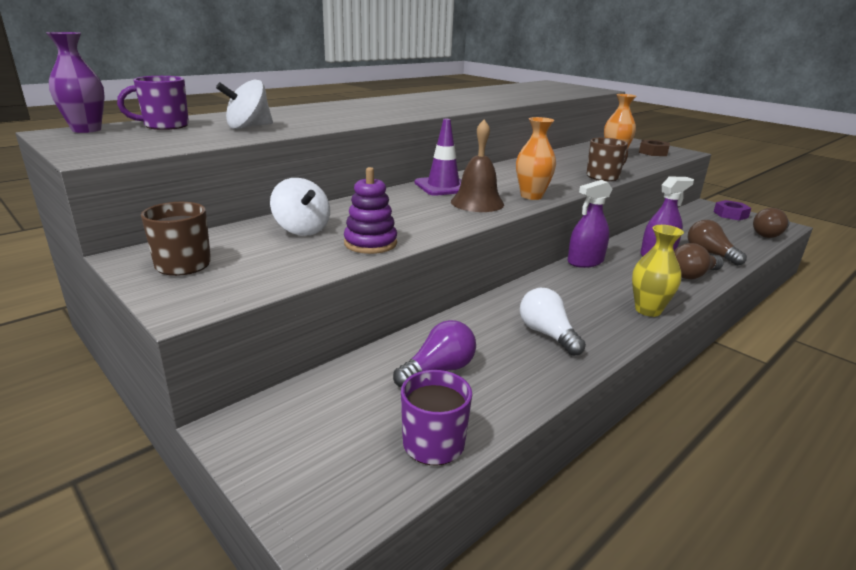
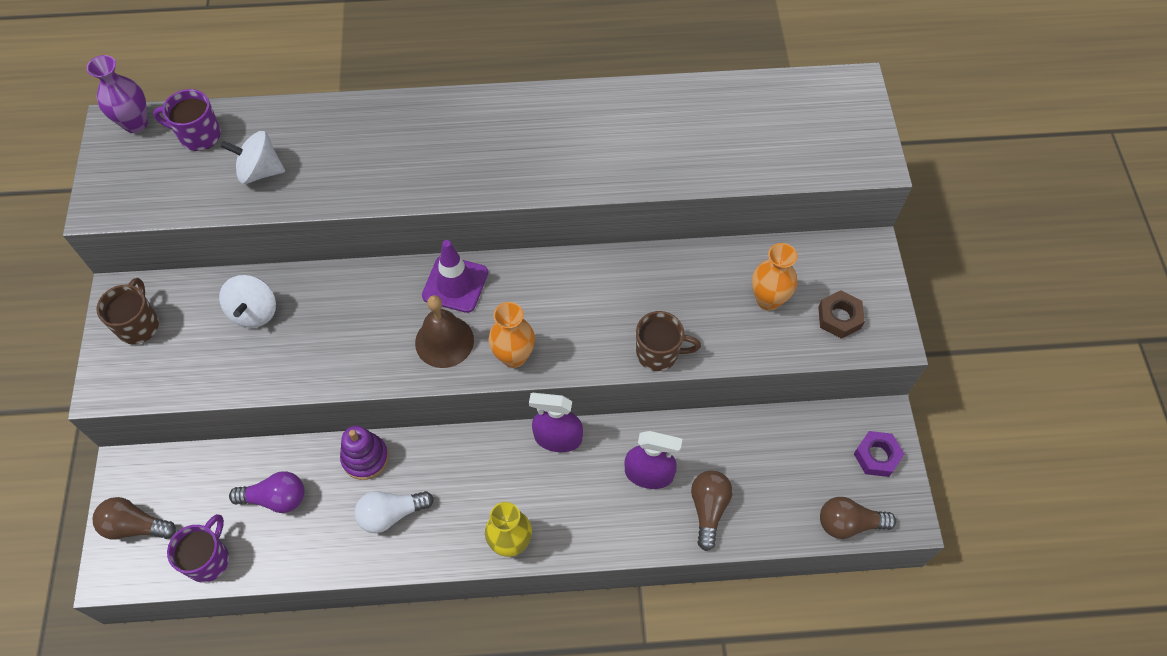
camera: 40 degrees right, 35 degrees up
(370, 243) = (280, 368): purple stacking toy -> purple stacking toy (365, 458)
(547, 334) = (391, 514): white light bulb -> white light bulb turned 120 degrees counterclockwise
(693, 275) = (631, 528): brown light bulb -> brown light bulb (135, 526)

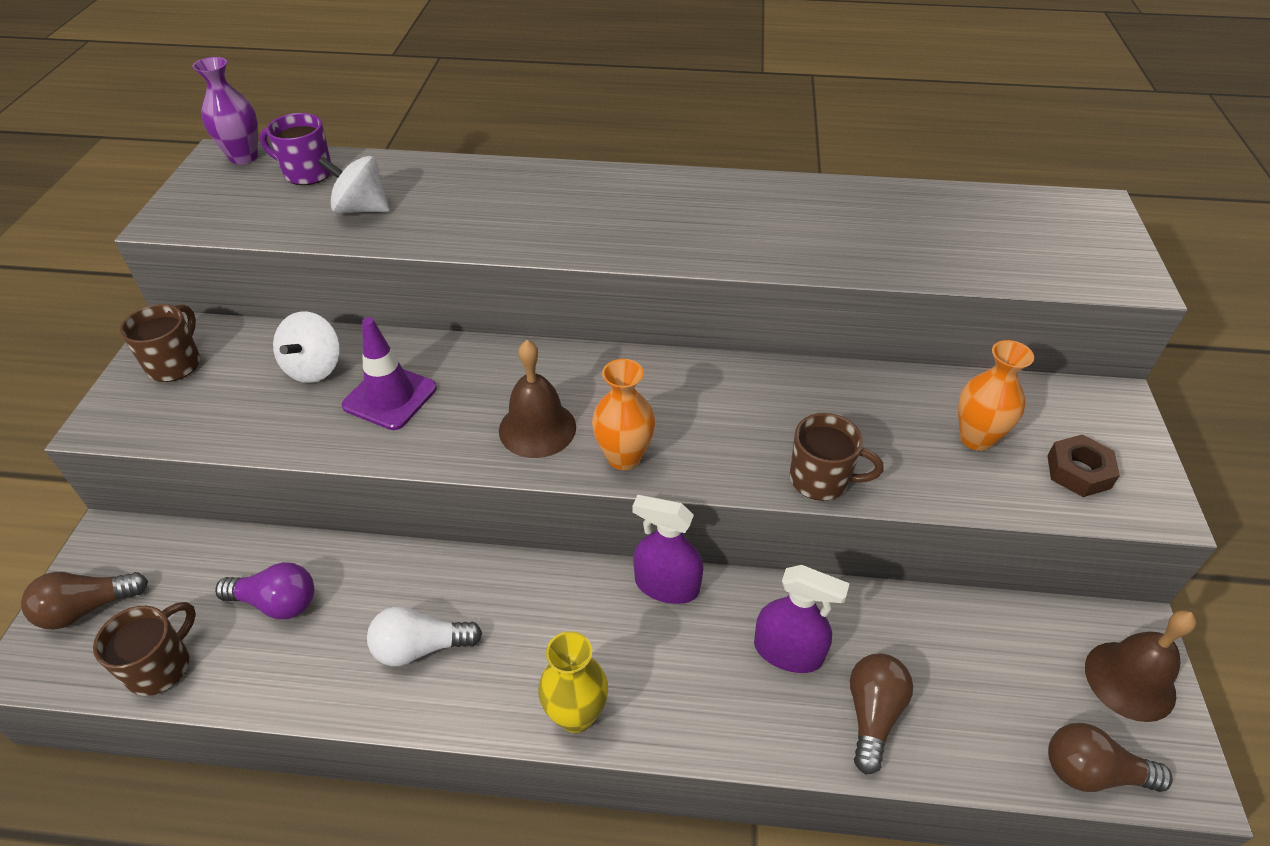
camera: 10 degrees right, 15 degrees down
(135, 526) = (87, 608): brown light bulb -> brown light bulb turned 45 degrees counterclockwise
(208, 559) = (160, 666): purple mug -> brown mug
(365, 458) = (407, 571): purple stacking toy -> none
(455, 284) = (566, 370): purple traffic cone -> purple traffic cone (390, 397)
(877, 456) = (1130, 680): purple nut -> brown bell

